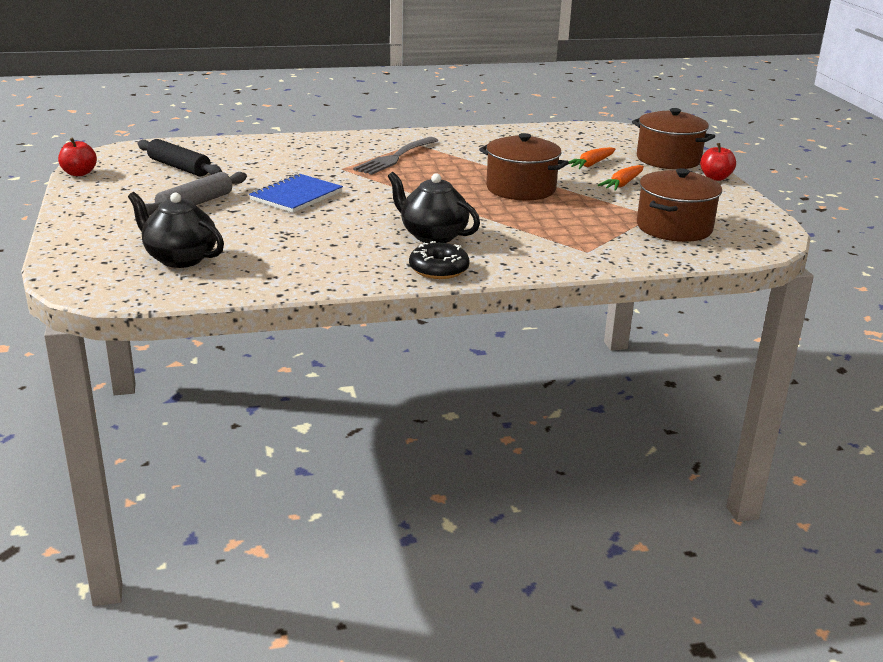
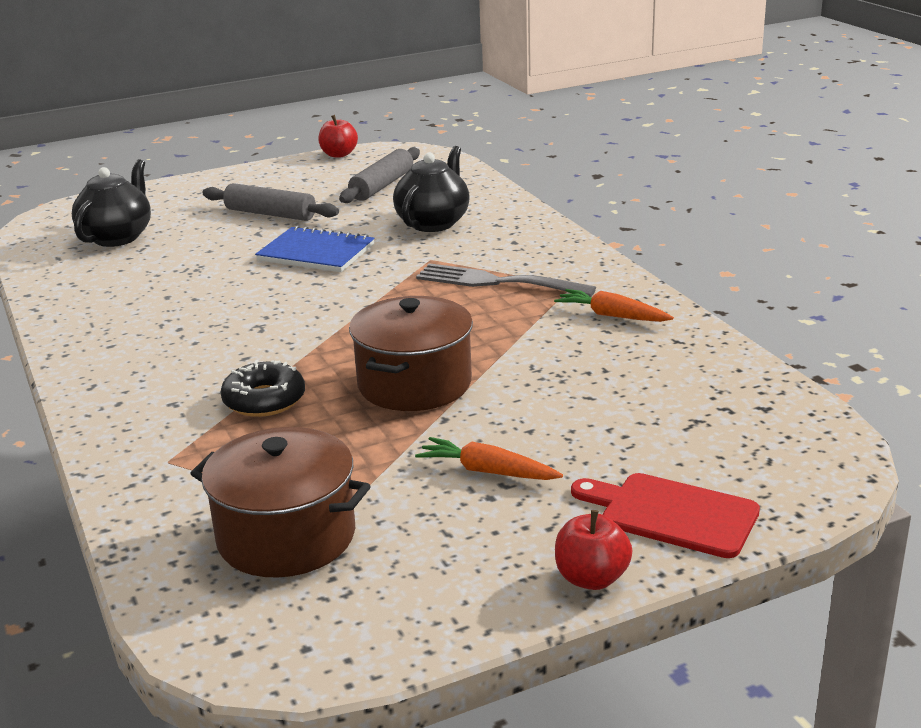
camera: 80 degrees right, 0 degrees up
(179, 167) = (382, 186): black rolling pin -> grey rolling pin
(432, 236) = (204, 346): black teapot -> black teapot (433, 223)
(439, 269) = (95, 364): black donut -> black donut (264, 400)
(591, 164) = (577, 433): orange carrot -> orange carrot (612, 315)
(668, 159) = (671, 514): brown pot -> red cutting board

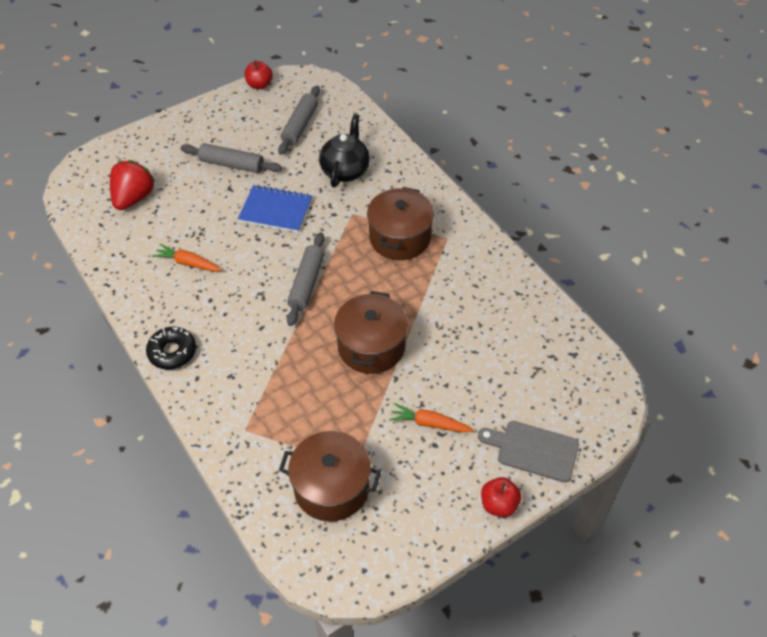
camera: 10 degrees left, 25 degrees up
(117, 237) = (134, 198): black teapot -> red strawberry
(264, 400) = (285, 369): black donut -> black donut (172, 352)
(334, 319) = (307, 283): none -> grey rolling pin
(496, 282) = (400, 237): grey fork -> brown pot
(612, 315) = (476, 269): orange carrot -> orange carrot (188, 263)
(671, 514) = (533, 450): red cutting board -> grey cutting board

